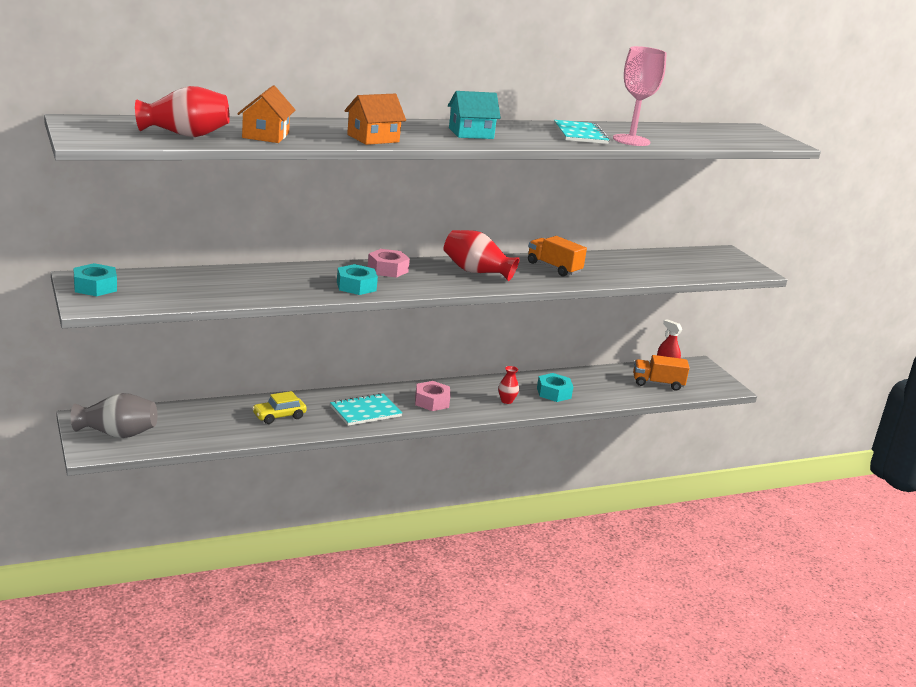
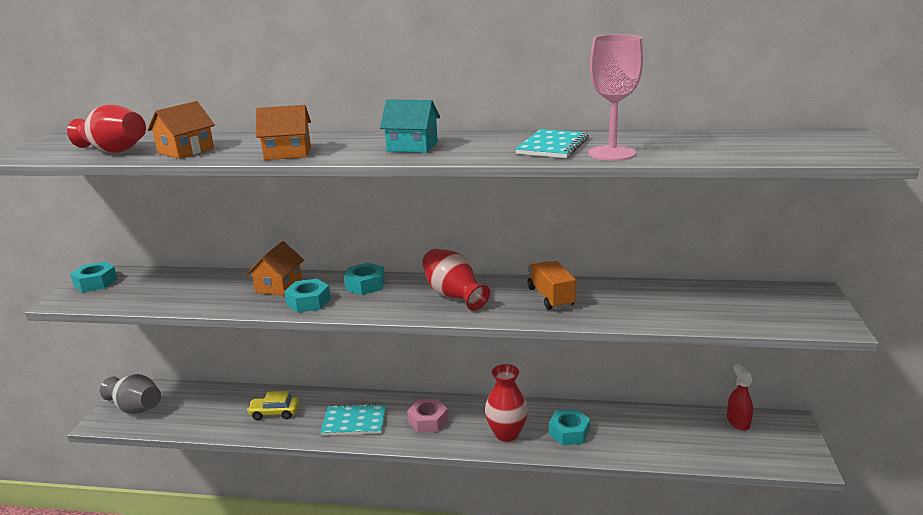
camera: 35 degrees right, 0 degrees up
(306, 276) = (279, 286): none -> orange house
(387, 269) = (365, 285): pink nut -> turquoise nut
(506, 401) = (506, 434): red vase -> red vase, size x1.88
(657, 383) = (710, 441): orange truck -> none

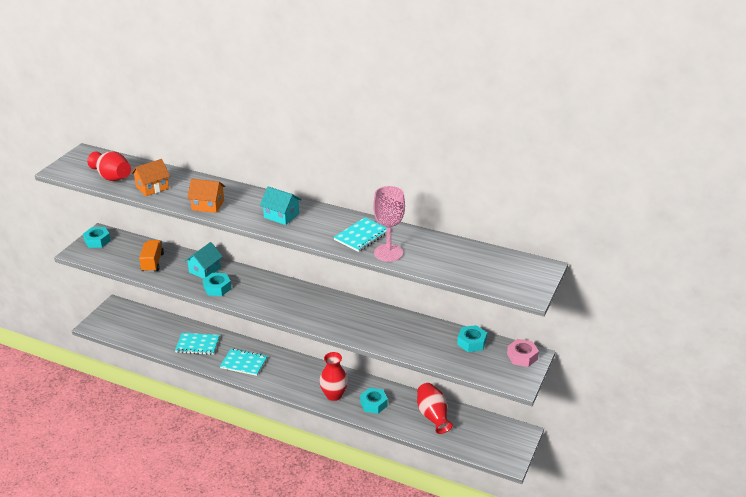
camera: 15 degrees right, 10 degrees up
(136, 408) = (115, 320): grey vase -> none
(275, 413) = (197, 345): yellow car -> turquoise notebook
(279, 286) = (205, 270): orange house -> turquoise house
(365, 285) = (257, 281): turquoise nut -> turquoise nut (471, 342)
(428, 421) = (289, 374): pink nut -> pink nut (522, 356)
(454, 295) = (306, 303): red vase -> red vase (433, 416)
(550, 297) = (364, 319): orange truck -> orange truck (153, 263)
(738, 422) = (488, 424): red spray bottle -> none

